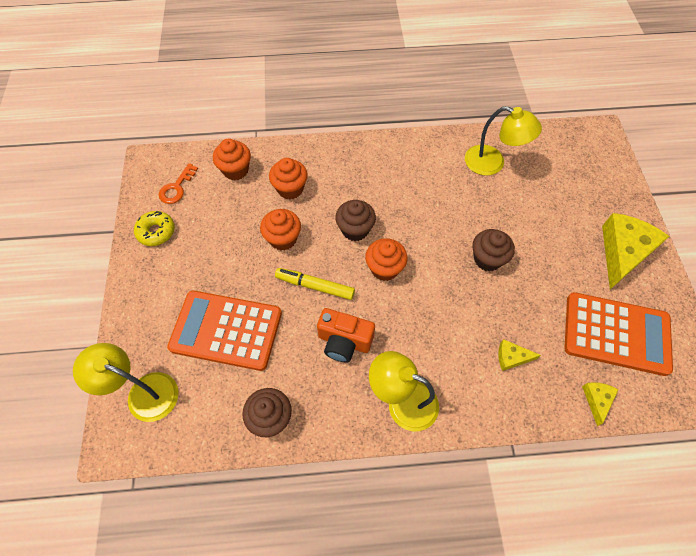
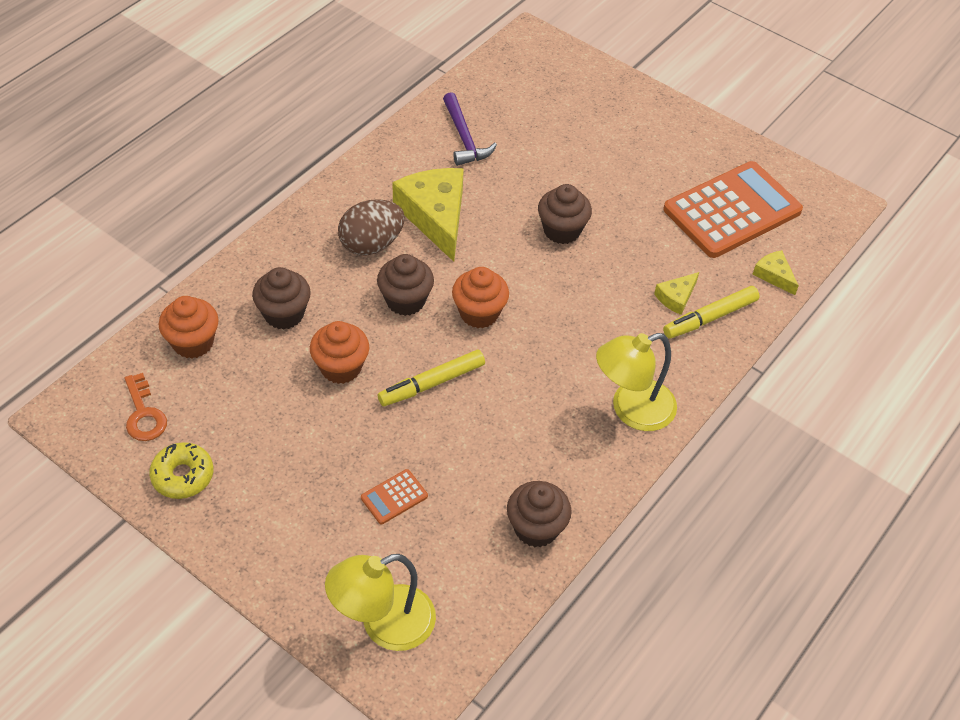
camera: 50 degrees left, 10 degrees down
(226, 330) = (394, 497): orange calculator -> orange calculator, size x0.40
(290, 189) = (284, 314): orange cupcake -> brown cupcake
(344, 342) = (521, 407): orange camera -> none
(374, 185) = (371, 244): none -> brown egg
(492, 163) = (464, 137): yellow lamp -> purple hammer
(519, 389) = (710, 318): none -> yellow marker
(623, 252) = (665, 137): yellow cheese -> yellow cheese (435, 216)

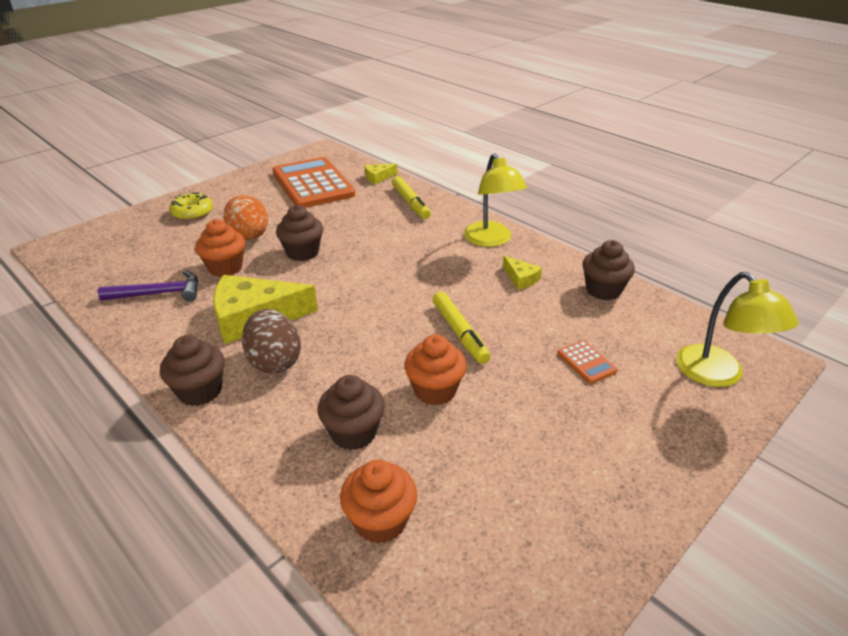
camera: 80 degrees left, 15 degrees down
(144, 414) = (492, 575): orange key -> none
(183, 476) = (582, 529): yellow donut -> yellow donut (192, 213)
(405, 300) = (357, 343): brown cupcake -> brown cupcake (200, 391)
(479, 313) = (383, 301): orange cupcake -> orange cupcake (225, 268)
(585, 179) = (250, 237): none -> orange egg
(676, 297) = (388, 212): yellow cheese -> yellow cheese (520, 278)

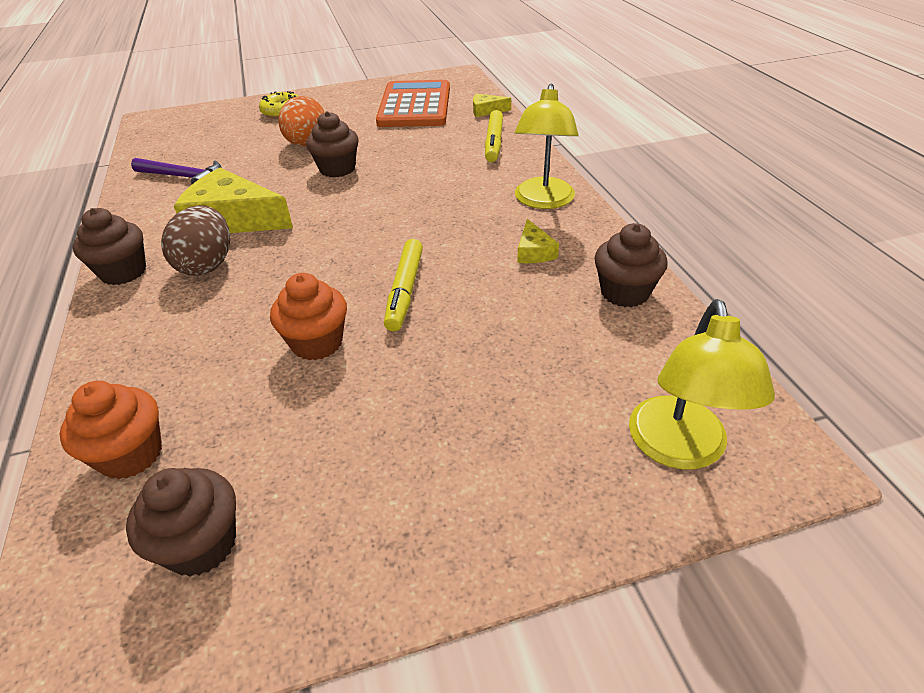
camera: 30 degrees right, 5 degrees up
(225, 268) = (257, 167): orange cupcake -> none
(353, 433) = (200, 357): brown cupcake -> brown cupcake (201, 544)
(586, 362) = (514, 370): orange calculator -> none

